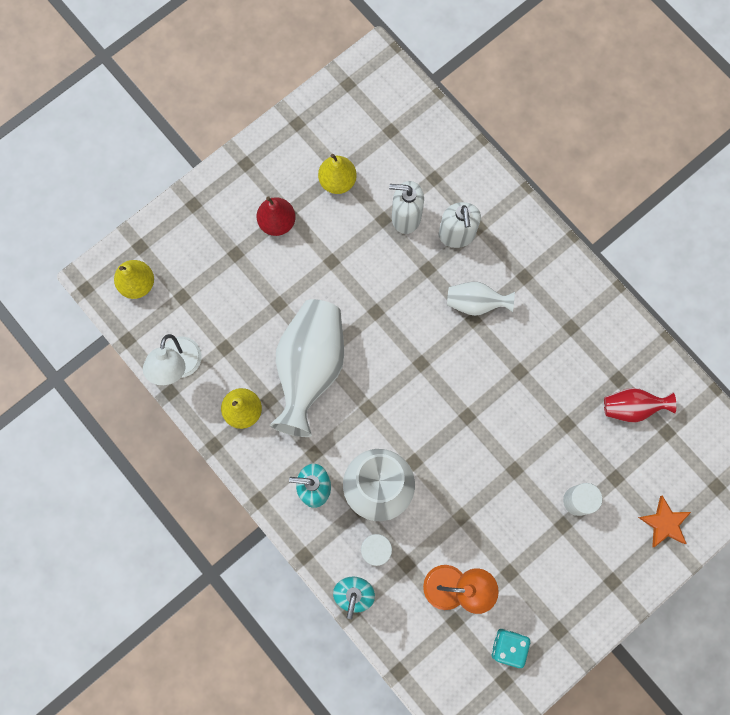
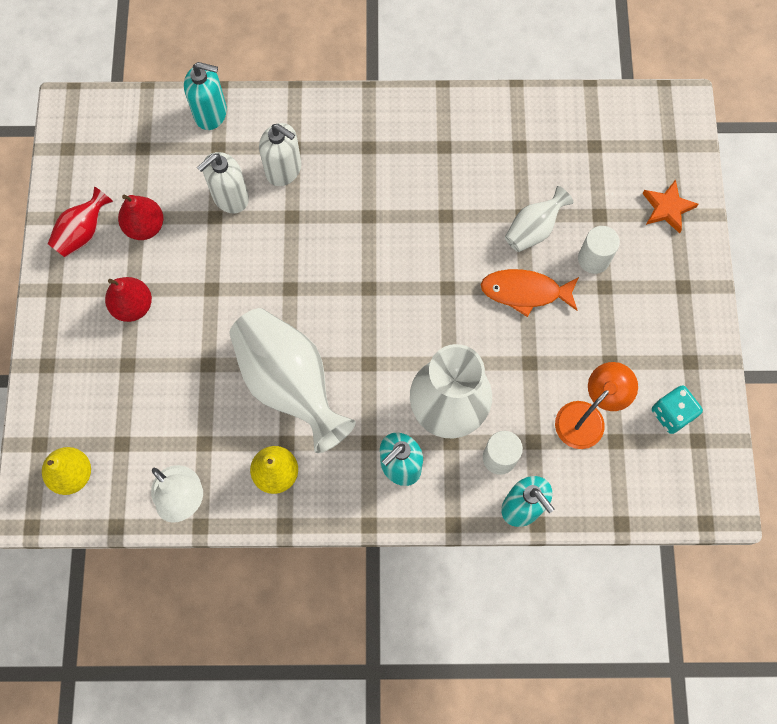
camera: 50 degrees left, 5 degrees down
(337, 181) = (145, 226): yellow pear -> red pear
(455, 152) = (211, 113): none -> turquoise soap dispenser
(475, 303) = (356, 202): white vase -> white vase (533, 229)
(510, 472) = (525, 292): none -> orange fish
(631, 407) = (551, 155): red vase -> red vase (83, 232)

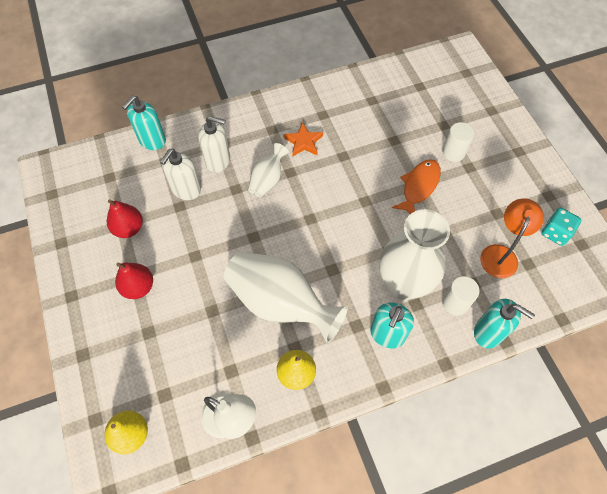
camera: 20 degrees left, 10 degrees down
(83, 232) = (82, 247): red vase -> none
(211, 113) = (152, 140): turquoise soap dispenser -> turquoise soap dispenser turned 135 degrees clockwise
(525, 292) = (419, 187): orange fish -> orange fish turned 135 degrees clockwise
(533, 229) = (405, 146): white vase -> white vase (268, 180)
(667, 208) = (484, 108): orange star -> orange star (303, 142)

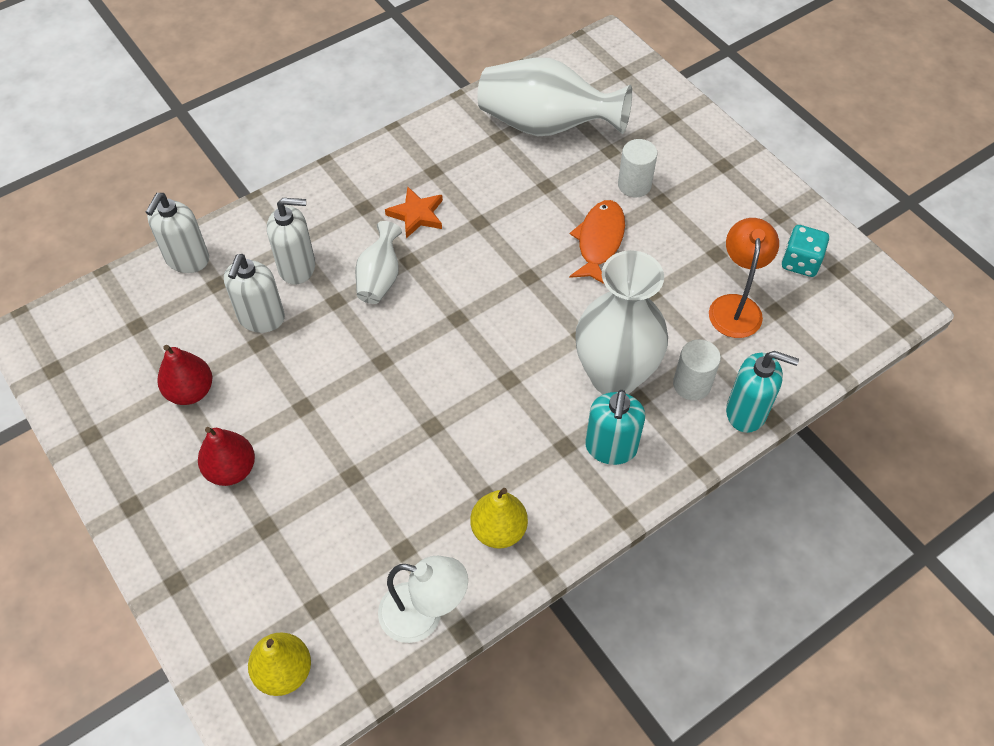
camera: 15 degrees left, 5 degrees down
(152, 140) = (187, 259): turquoise soap dispenser -> white soap dispenser
(280, 303) = (448, 442): white vase -> white vase (546, 125)

